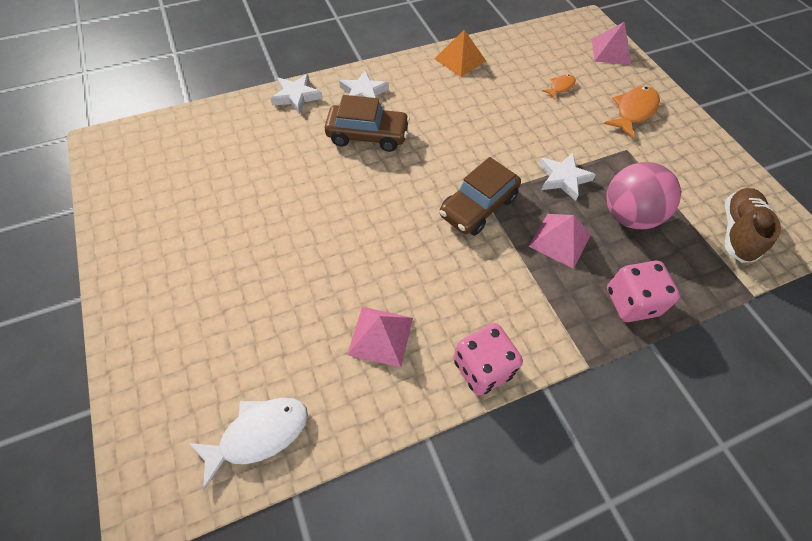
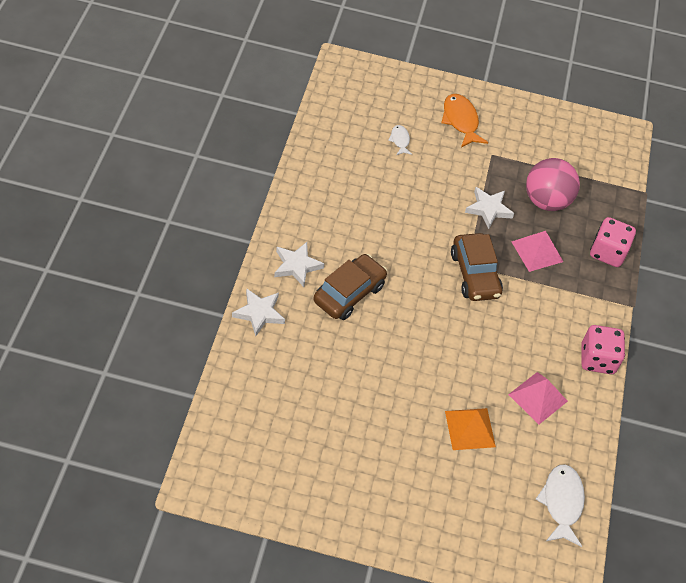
camera: 60 degrees left, 5 degrees down
(460, 59) = (312, 176): orange pyramid -> orange pyramid (470, 428)
(560, 87) = (400, 140): orange fish -> white fish
(611, 51) = (388, 80): pink pyramid -> none
(737, 232) = (599, 159): brown shoe -> none

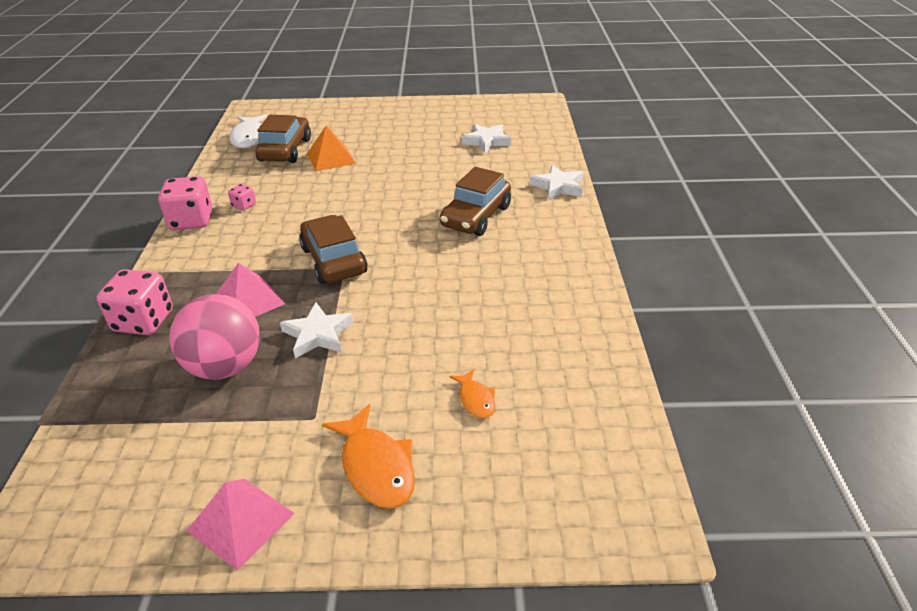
camera: 175 degrees right, 15 degrees down
(297, 266) = (544, 226): white star -> white star (486, 141)
(400, 140) = (476, 399): white fish -> orange fish
(519, 460) = (285, 150): none -> brown car
(538, 397) = (263, 185): pink pyramid -> pink pyramid (240, 522)
(553, 369) = (244, 205): none -> pink dice

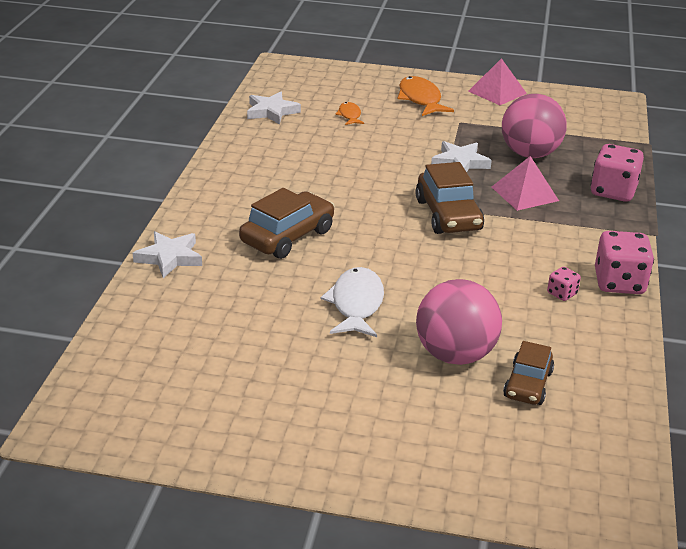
camera: 170 degrees left, 5 degrees down
(249, 137) = (596, 427): white fish -> white fish (356, 304)
(285, 150) = (527, 384): brown car -> brown car, size x0.65
(331, 158) = (455, 354): orange pyramid -> pink ball
(486, 141) = (213, 348): white star -> white star (271, 111)

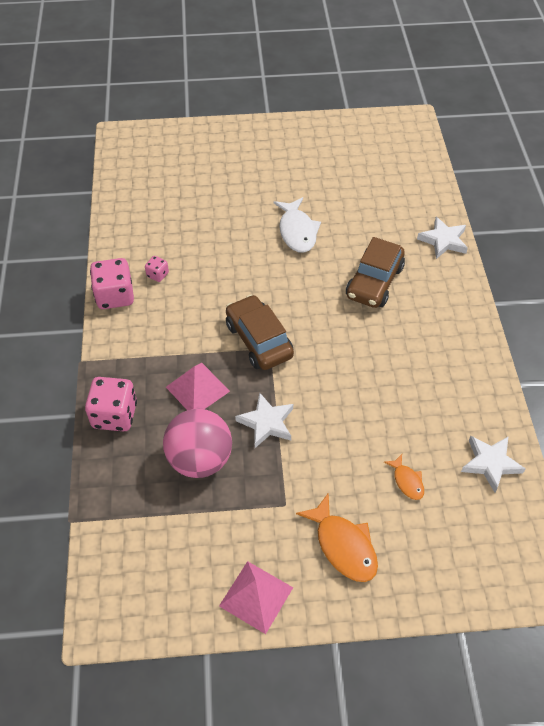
camera: 165 degrees right, 20 degrees up
(455, 354) = (222, 208): pink ball -> none
(527, 384) = (175, 197): brown car -> none

